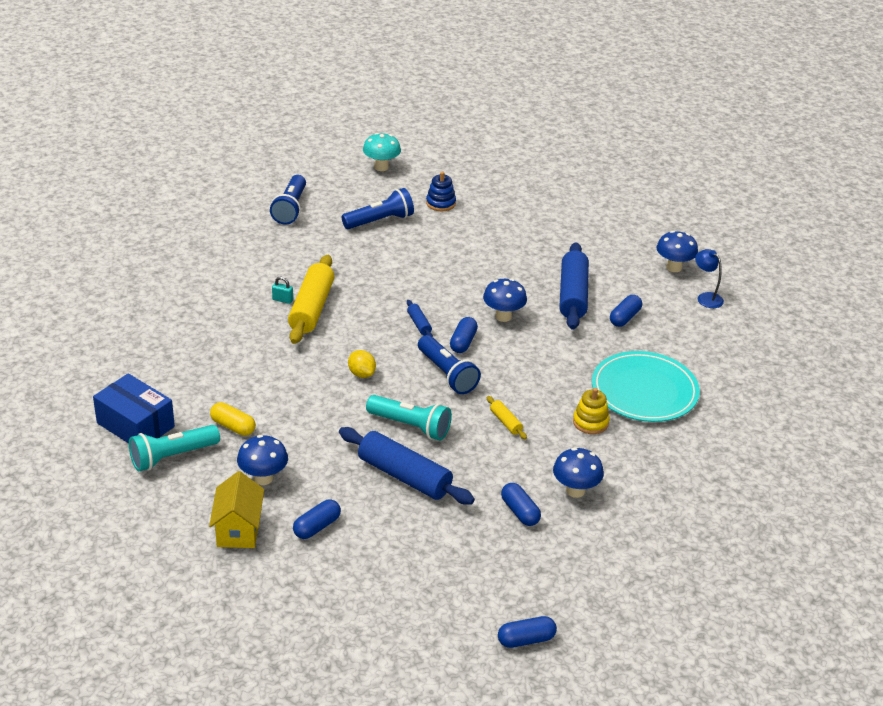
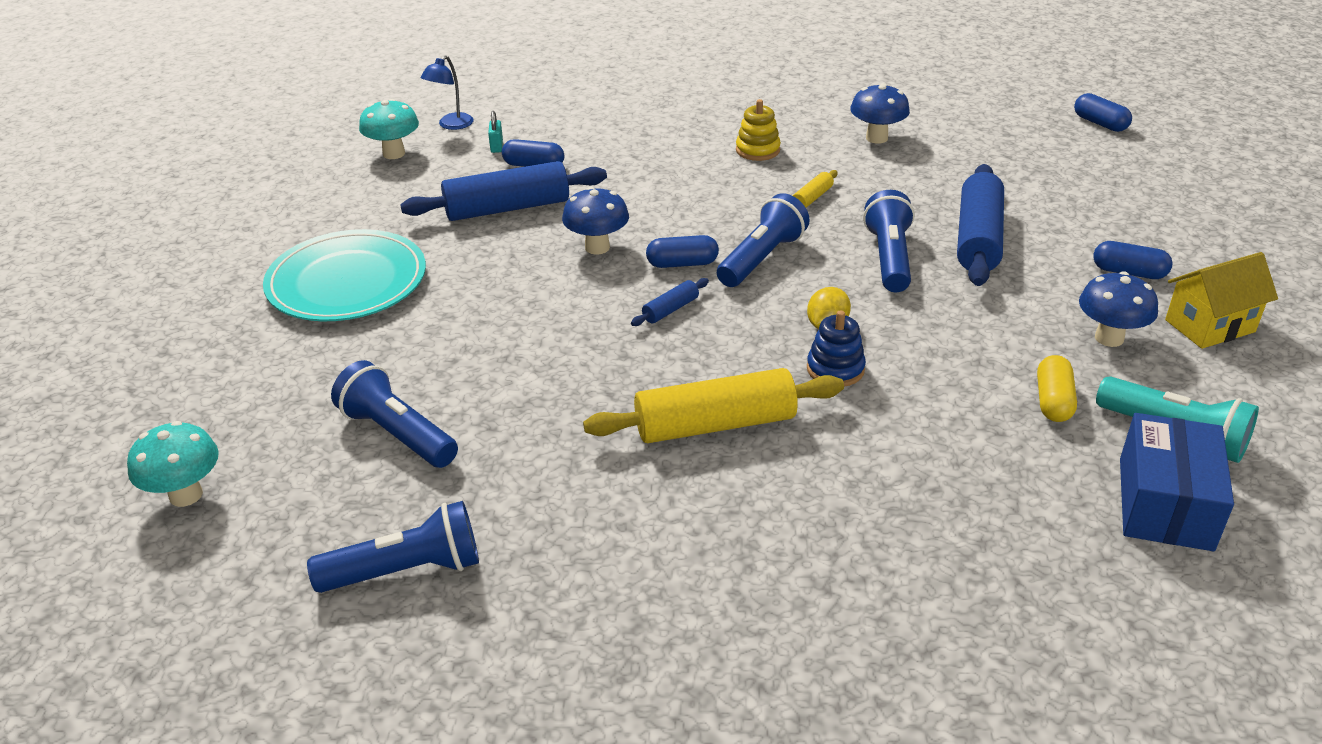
camera: 110 degrees left, 0 degrees up
(282, 300) = (717, 466): turquoise padlock -> turquoise padlock (496, 146)
(411, 426) = (889, 258): turquoise flashlight -> blue flashlight
(440, 203) = (303, 382): blue stacking toy -> blue stacking toy (835, 369)
(520, 512) = (944, 160): blue capsule -> none
(644, 391) = (670, 131): turquoise plate -> turquoise plate (347, 282)
(674, 267) = (394, 153): blue mushroom -> turquoise mushroom

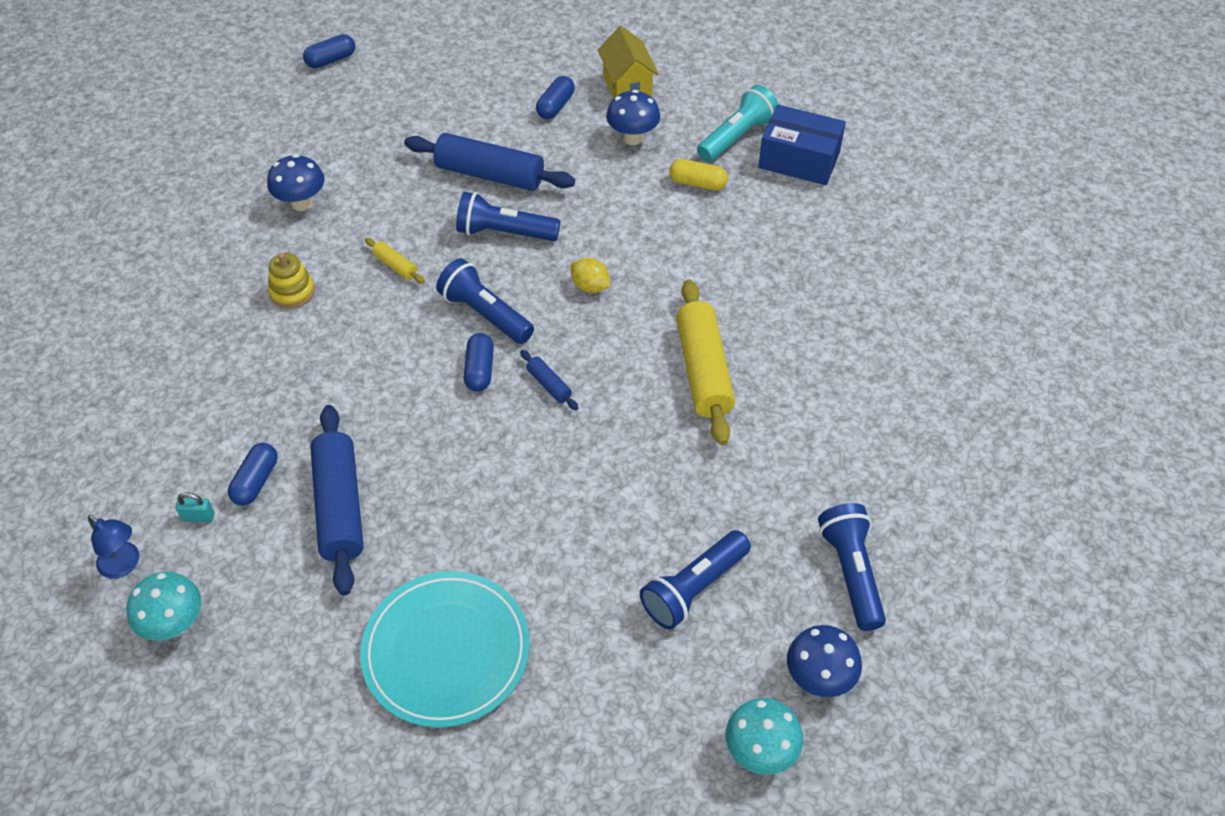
camera: 85 degrees left, 15 degrees up
(597, 247) = (436, 432): blue mushroom -> blue mushroom (819, 678)
(835, 369) = (646, 290): blue stacking toy -> none

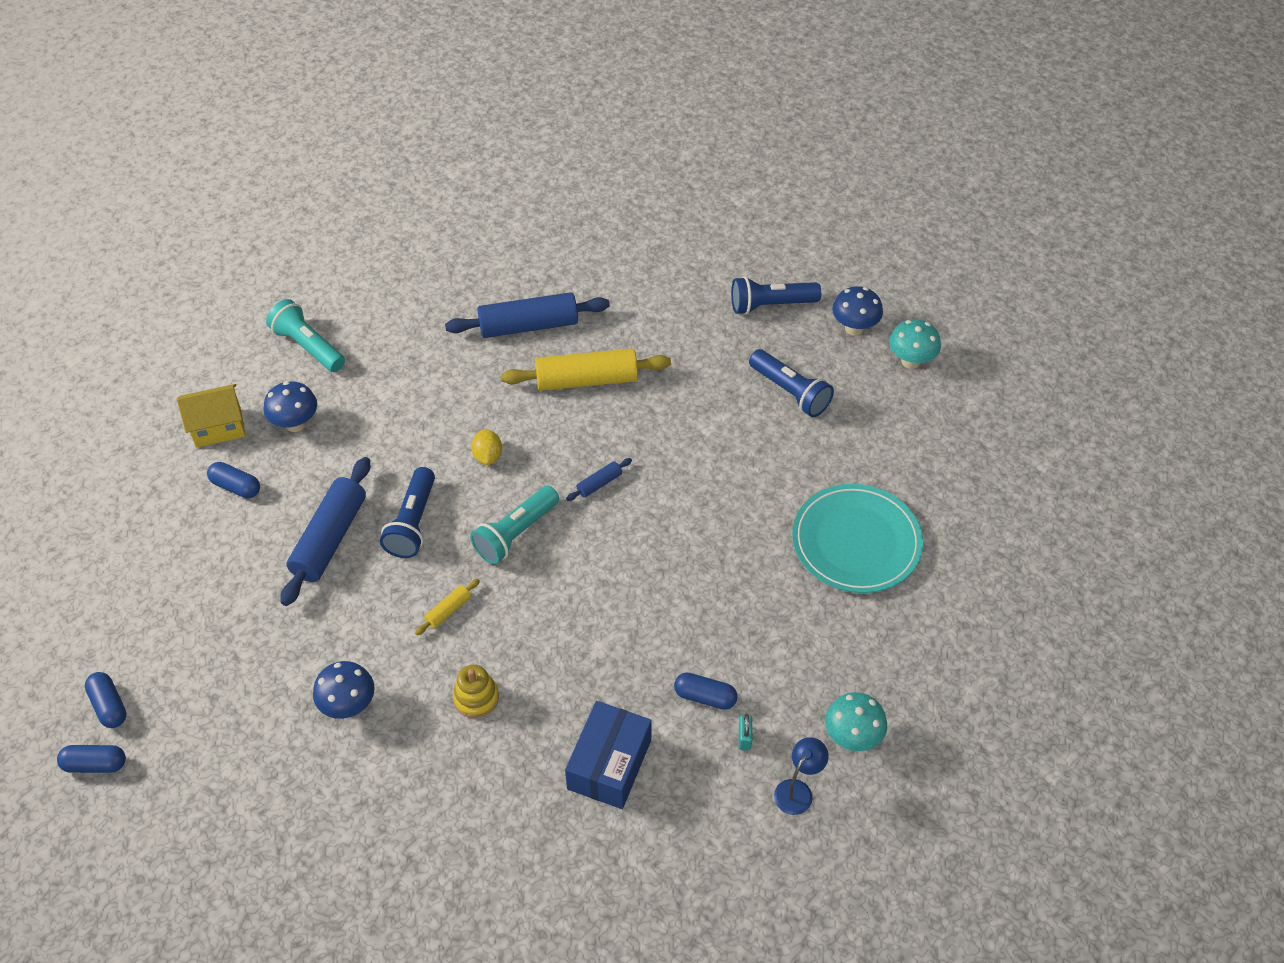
camera: 90 degrees left, 0 degrees up
(339, 507) = (729, 628): blue rolling pin -> blue rolling pin (528, 326)
(480, 370) = (581, 534): blue capsule -> blue capsule (95, 764)
(485, 314) = (515, 534): blue flashlight -> turquoise flashlight
(590, 286) = (488, 456): yellow lemon -> yellow lemon turned 45 degrees counterclockwise
(697, 183) = (366, 377): yellow capsule -> none
(799, 160) = (346, 305): blue box -> blue box (609, 764)

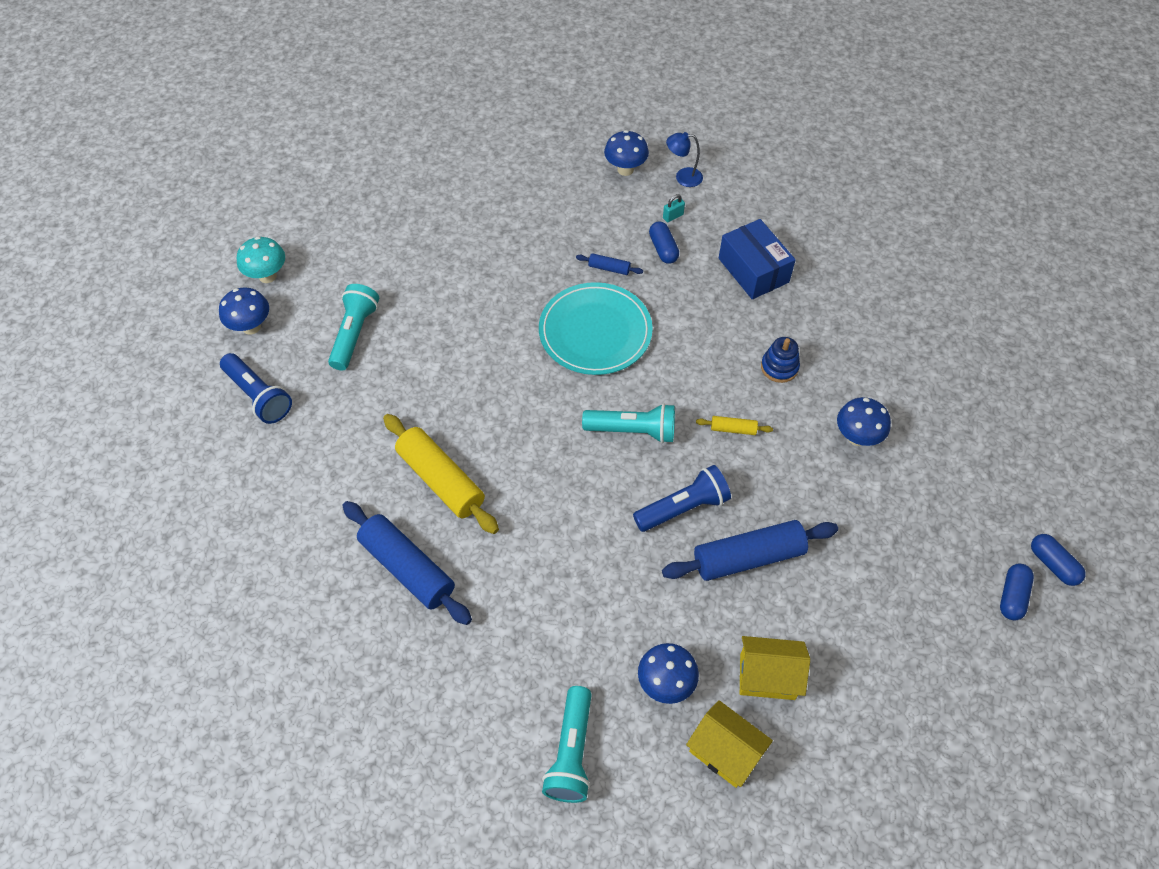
camera: 125 degrees left, 5 degrees up
(236, 487) = (767, 677): blue capsule -> yellow house
(476, 698) = (779, 367): yellow stacking toy -> blue stacking toy
(488, 456) = (577, 500): yellow lemon -> none
(599, 483) = (542, 405): blue rolling pin -> blue rolling pin (609, 268)
(609, 764) = (753, 270): blue box -> blue box turned 75 degrees clockwise
(790, 392) = (354, 334): blue flashlight -> turquoise flashlight
(852, 737) = (625, 169): turquoise mushroom -> blue mushroom
(856, 542) = (473, 231): turquoise plate -> turquoise plate (595, 332)

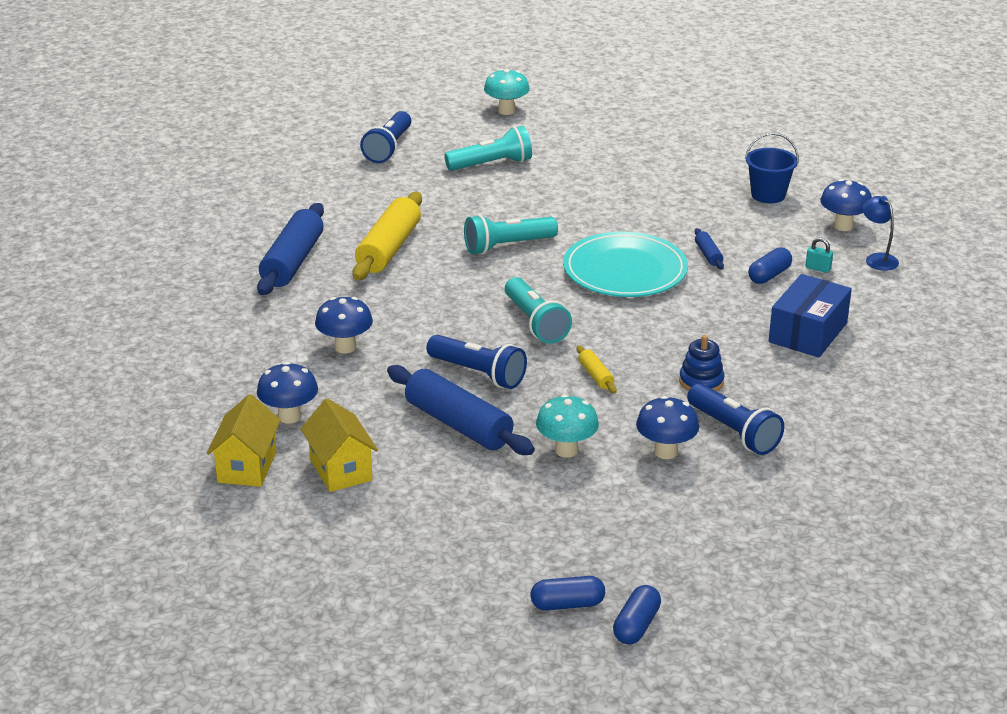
camera: 60 degrees right, 25 degrees down
(251, 327) = (450, 122): blue mushroom -> blue mushroom (345, 347)
(549, 185) = (768, 195): none -> blue bucket
(571, 752) = (188, 389): turquoise flashlight -> turquoise flashlight (507, 246)
(822, 500) = (566, 450): none -> turquoise mushroom
(854, 383) = (734, 432): none -> blue flashlight

